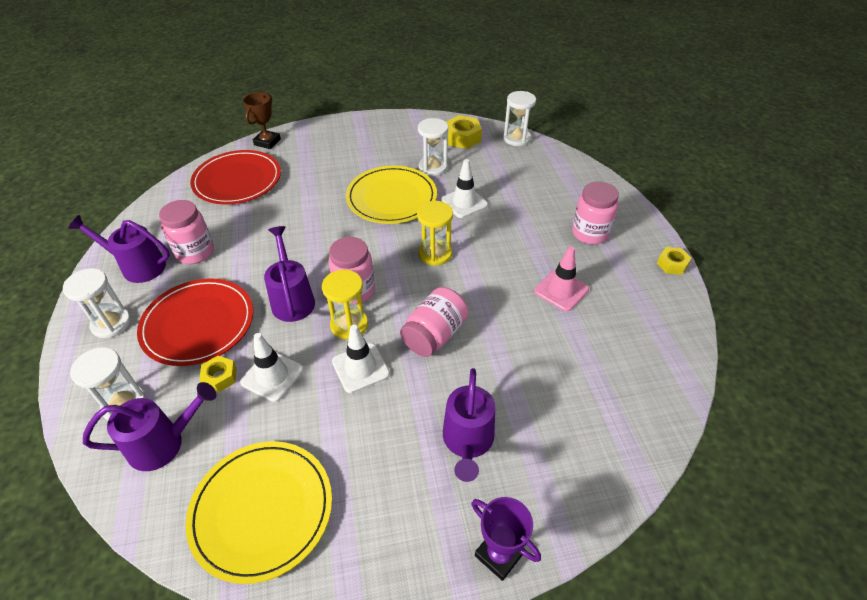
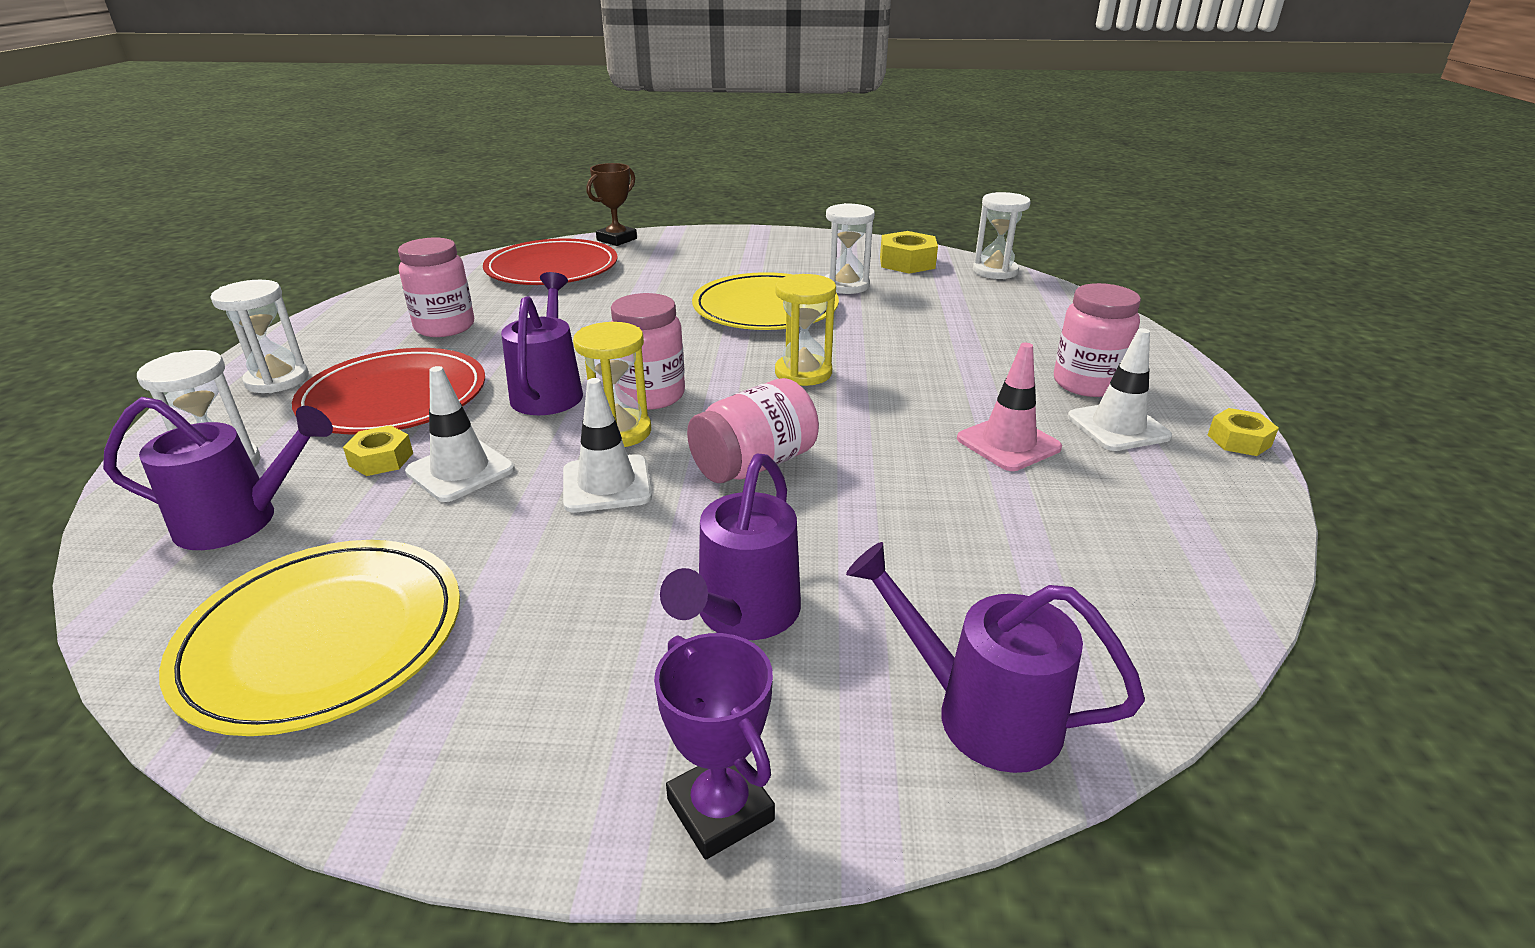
camera: 15 degrees right, 15 degrees down
(137, 266) = (358, 330): purple watering can -> purple watering can (979, 712)
(464, 202) = (879, 325): white traffic cone -> white traffic cone (1118, 427)

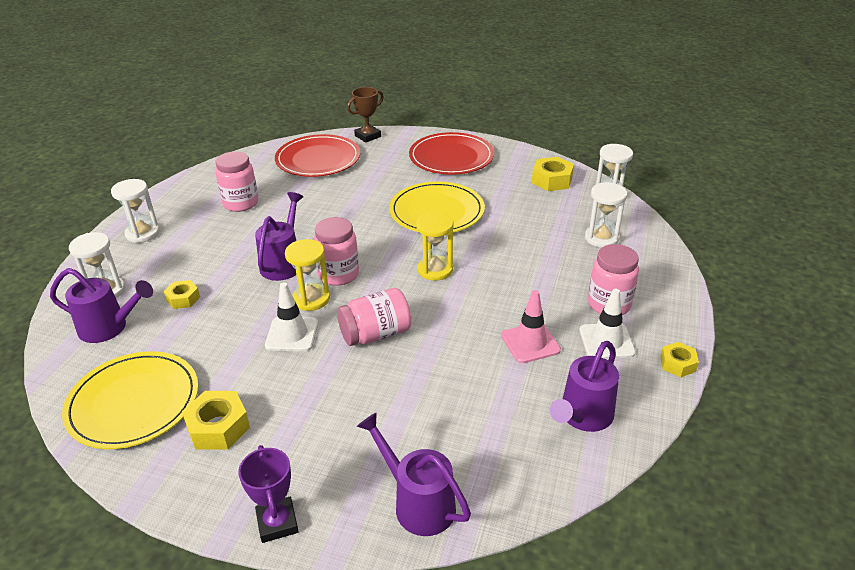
camera: 15 degrees right, 5 degrees up
(394, 397) = (200, 255): red plate -> red plate (451, 157)
(460, 471) = (220, 313): white traffic cone -> none
(520, 651) = (218, 427): none -> yellow nut
(742, 616) = (328, 428): purple watering can -> purple watering can (582, 417)
(846, 285) = (499, 197): white hourglass -> white hourglass (601, 238)

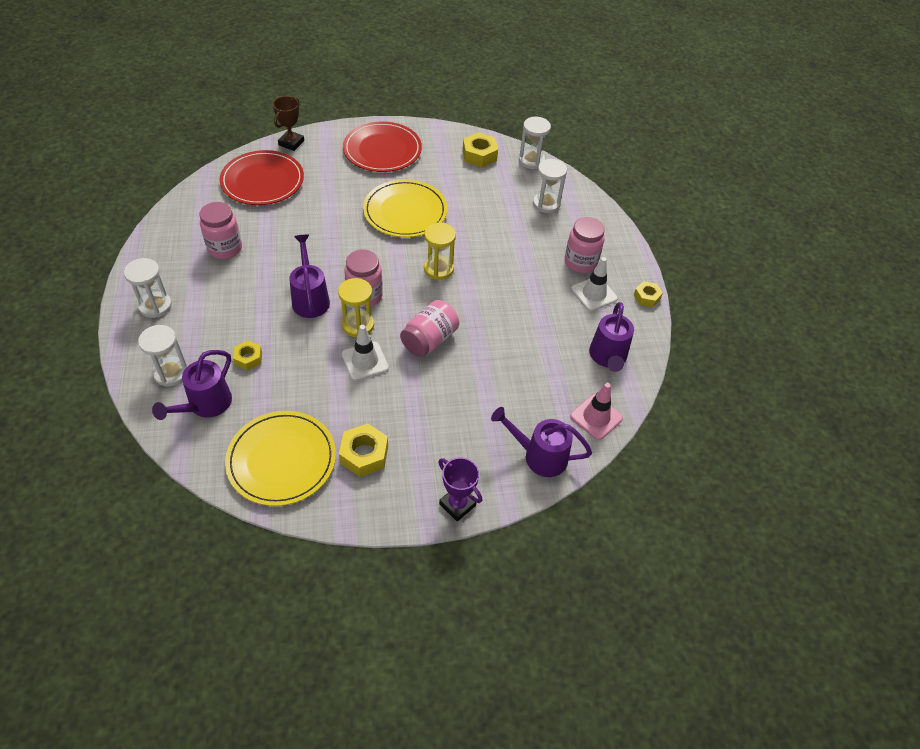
camera: 30 degrees left, 15 degrees up
(109, 328) = (205, 405): purple watering can -> purple watering can turned 135 degrees clockwise
(530, 343) = (544, 311): pink traffic cone -> pink traffic cone (596, 417)

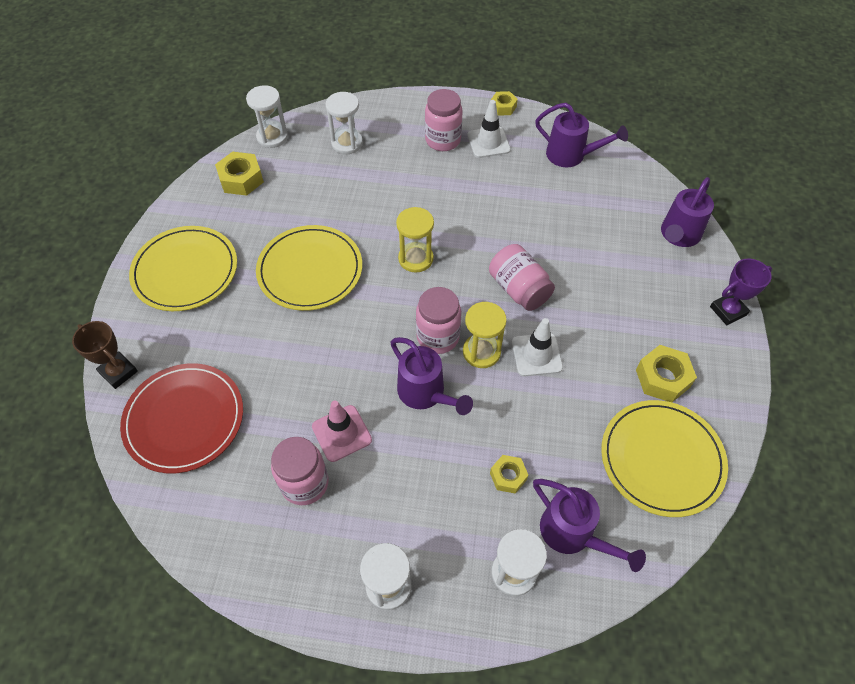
camera: 70 degrees left, 5 degrees up
(310, 298) = (426, 394): purple watering can -> purple watering can turned 135 degrees counterclockwise
(382, 150) = (185, 271): red plate -> yellow plate
(596, 417) = (639, 183): pink traffic cone -> pink traffic cone (341, 433)

